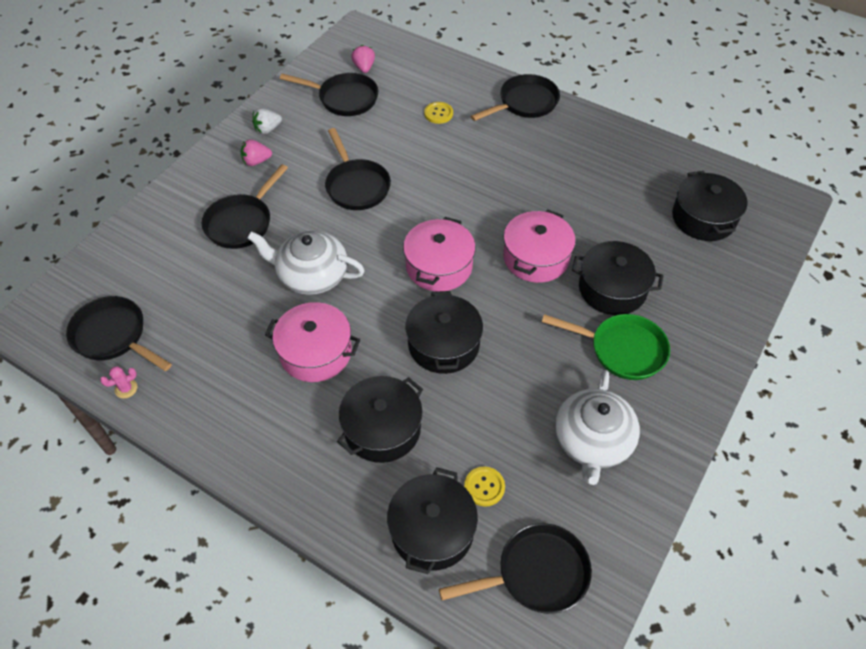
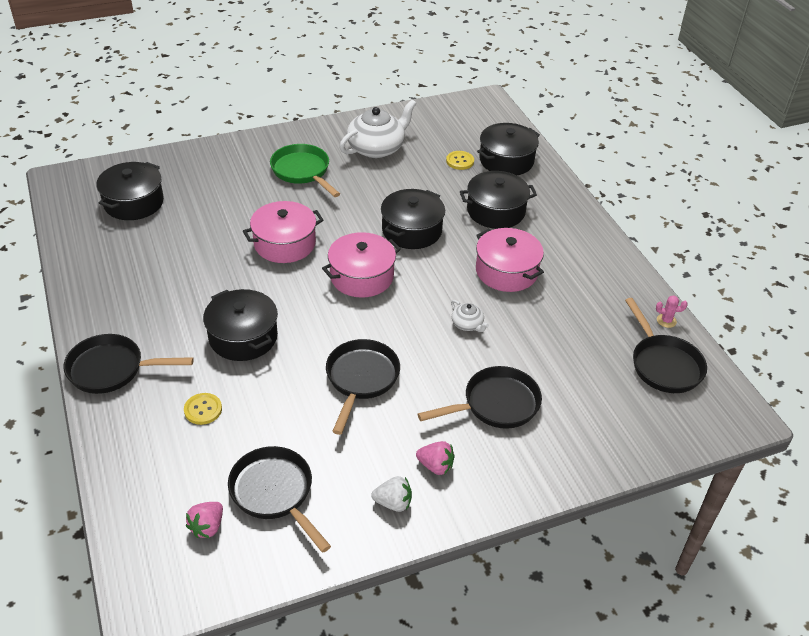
camera: 145 degrees left, 10 degrees down
(311, 275) = (467, 324): white teapot -> white teapot, size x0.46
(536, 574) = (467, 124): black pan -> none
(612, 289) = (261, 200): black pot -> black pot (243, 337)

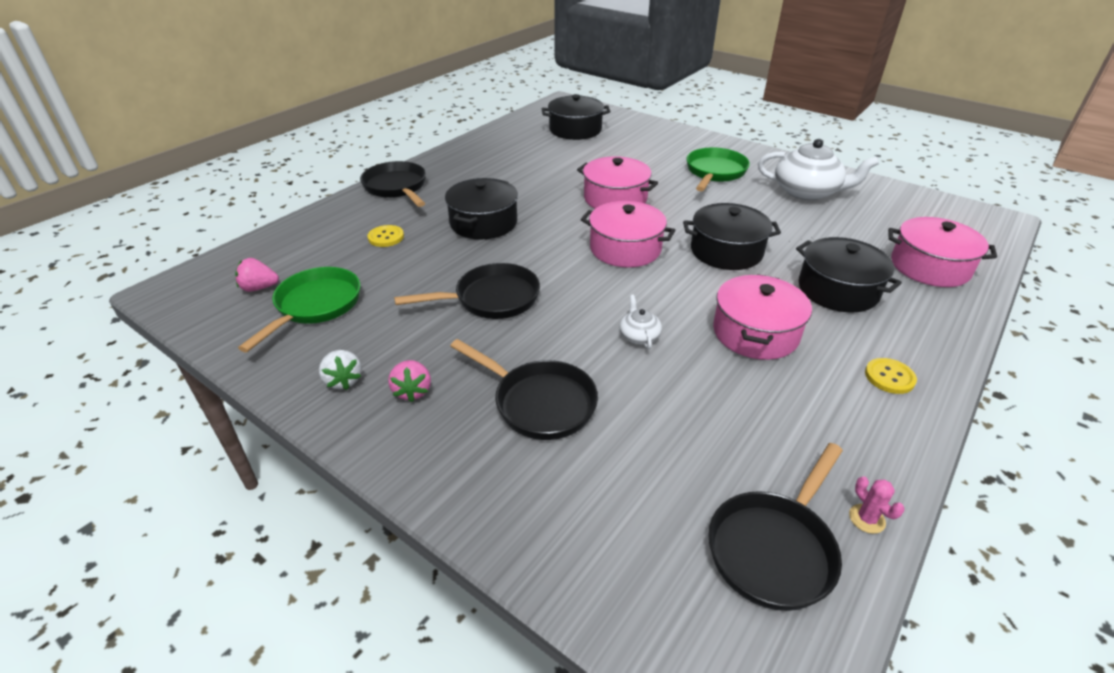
camera: 60 degrees right, 5 degrees down
(275, 493) = (315, 306): black pan -> green pan
(460, 161) = (873, 240): yellow button -> yellow button (889, 377)
(467, 324) = (639, 336): white teapot -> white teapot turned 150 degrees clockwise
(506, 160) = (930, 267): black pot -> pink pot

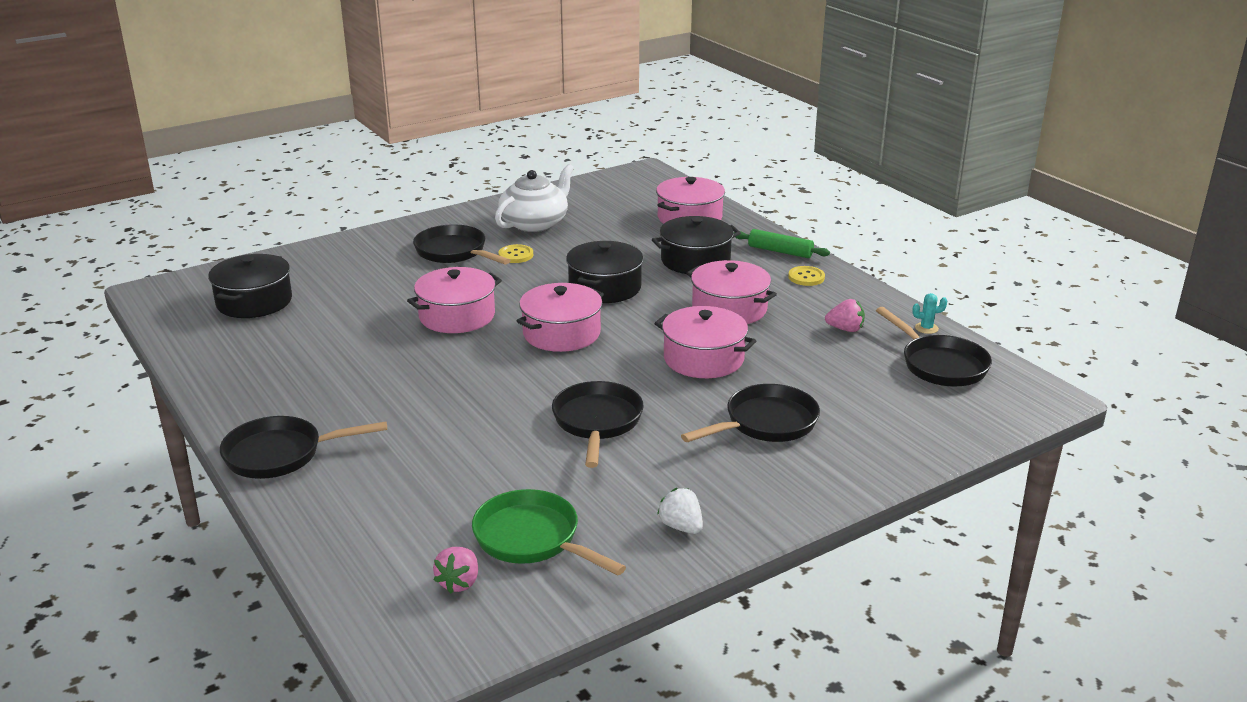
camera: 70 degrees left, 10 degrees down
(343, 380) = (681, 527): white strawberry -> white strawberry turned 120 degrees counterclockwise
(386, 237) = (412, 475): yellow button -> yellow button (516, 255)
(412, 391) = (718, 487): pink strawberry -> pink strawberry (845, 329)
(483, 223) = (438, 404): black pot -> none
(639, 336) = (703, 359): white teapot -> pink pot
(715, 172) = (454, 252): green pan -> black pan
(867, 519) = (926, 328): pink cactus -> turquoise cactus
(931, 344) = (780, 251): none -> green rolling pin

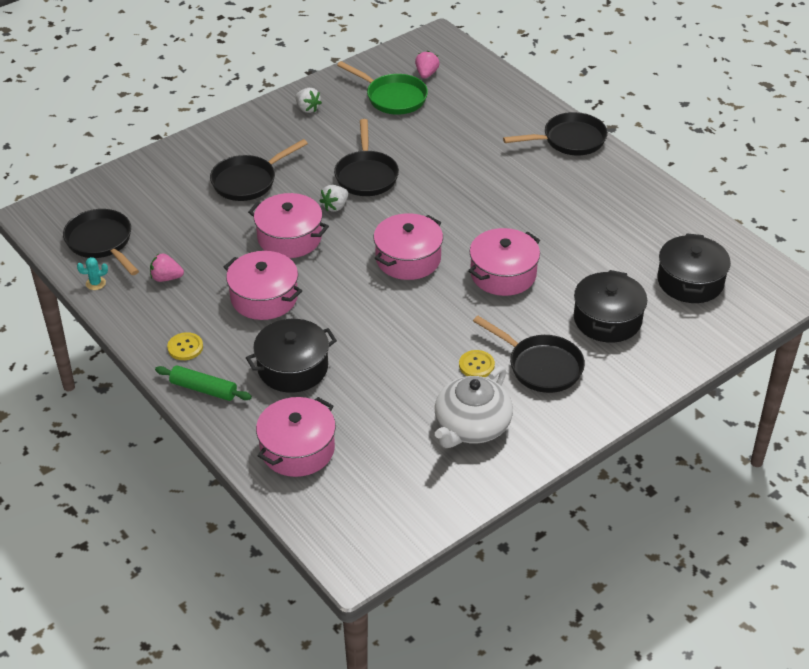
camera: 175 degrees right, 15 degrees up
(604, 287) = (379, 320): black pot -> black pot (607, 319)
(644, 388) = (335, 206): none -> white strawberry

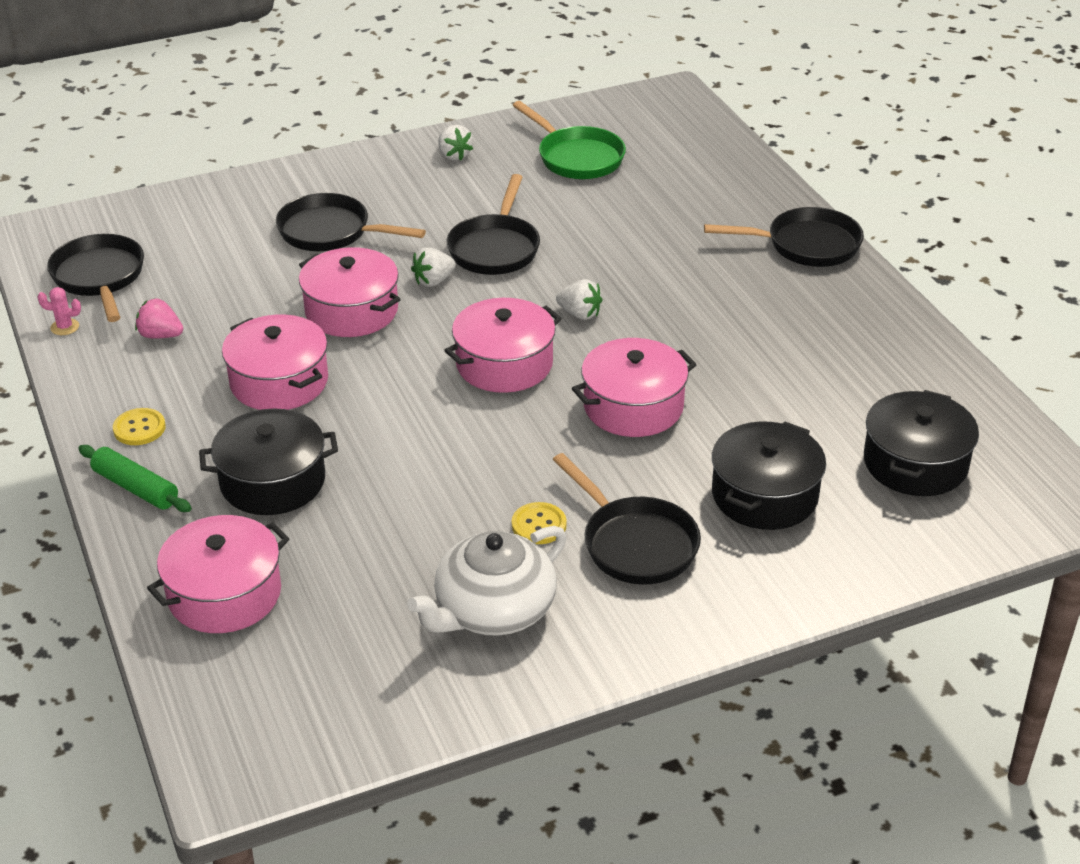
camera: 15 degrees right, 5 degrees down
(95, 283) = (65, 327): turquoise cactus -> pink cactus
(248, 181) = (330, 232): black pan -> black pan turned 45 degrees clockwise
(426, 74) = (636, 135): pink strawberry -> none
(442, 214) = (580, 314): none -> white strawberry

